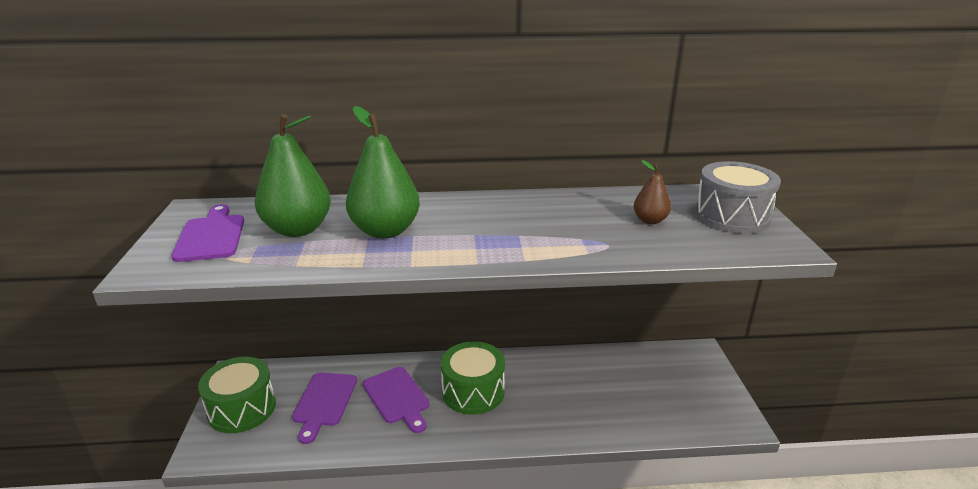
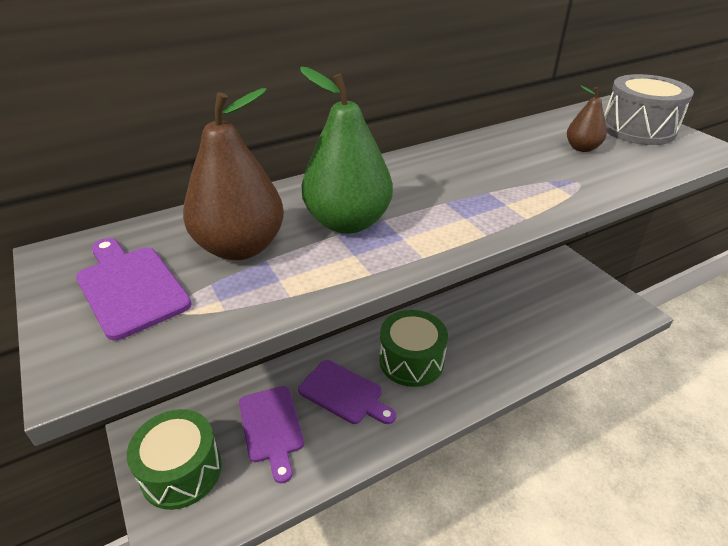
camera: 25 degrees left, 10 degrees up
(297, 229) = (240, 247): green pear -> brown pear

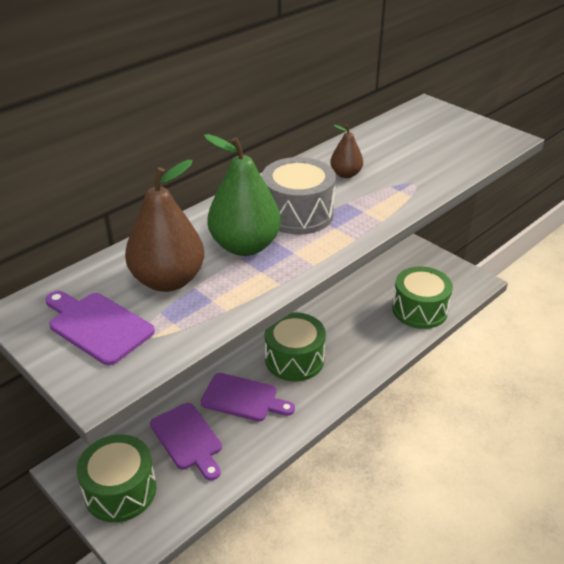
camera: 15 degrees left, 0 degrees up
(563, 332) = (419, 310): none -> green drum
(582, 148) = (411, 152): brown pear -> brown pear (346, 174)
(638, 129) = (452, 127): grey drum -> grey drum (298, 213)

